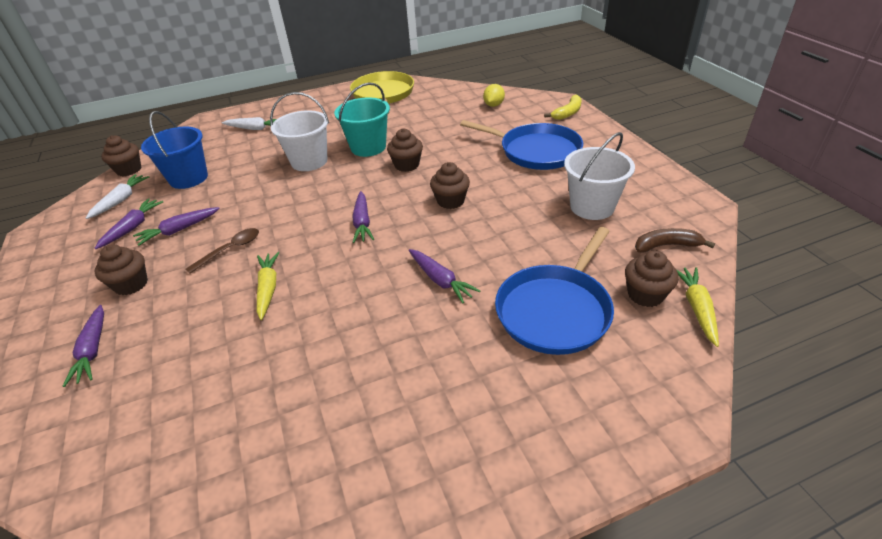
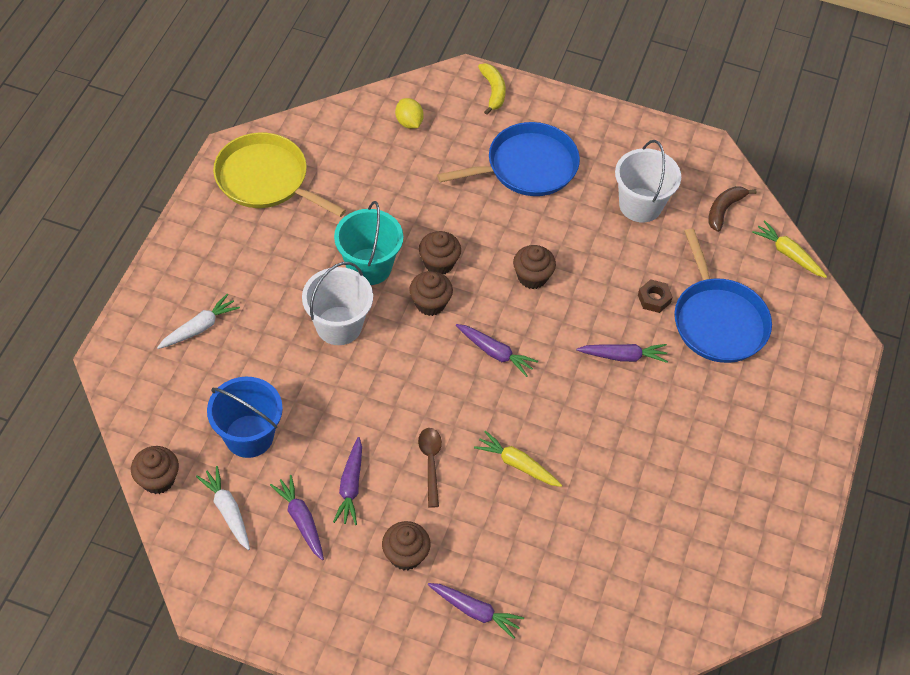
camera: 55 degrees left, 15 degrees up
(520, 263) = (654, 299): none -> brown nut
(645, 294) = (752, 265): brown cupcake -> brown cupcake (430, 303)

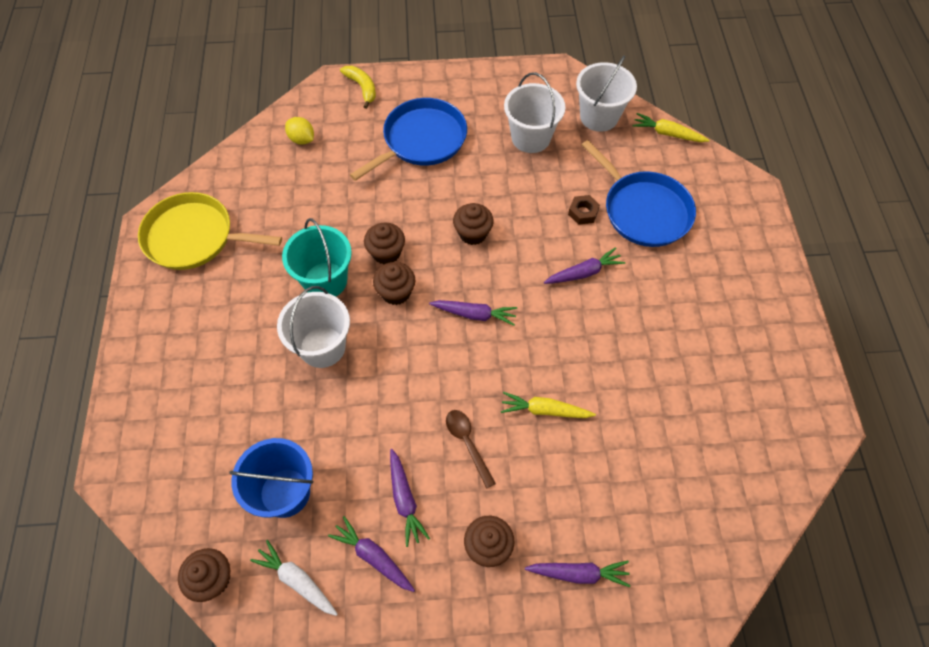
camera: 20 degrees left, 5 degrees up
(199, 328) = (190, 404): white carrot -> none
(724, 210) = (599, 117): brown banana -> white bucket

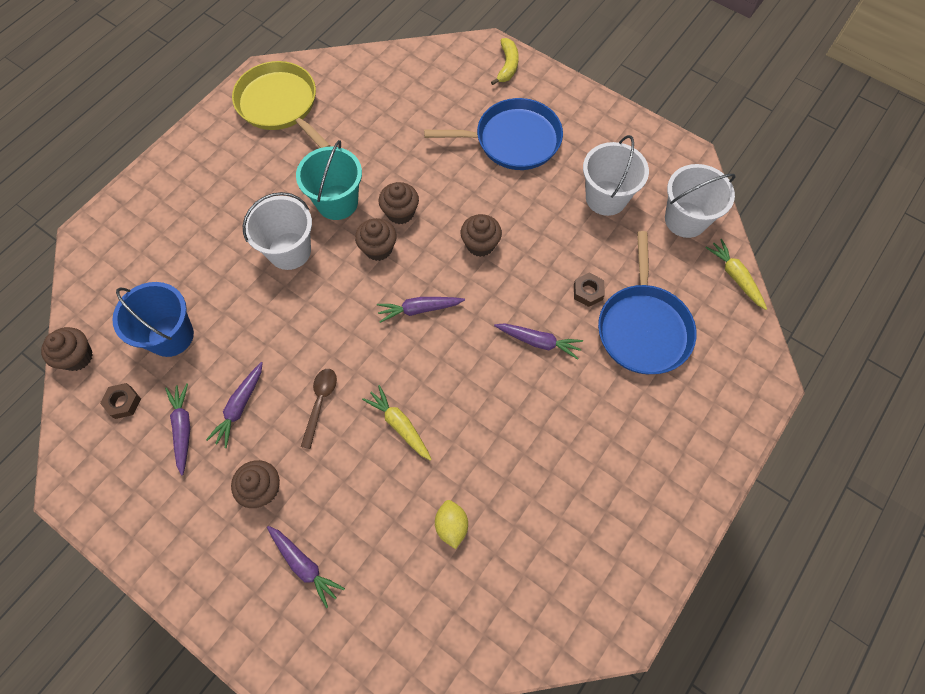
camera: 40 degrees right, 5 degrees up
(297, 580) = (123, 402): white carrot -> brown nut
(302, 139) = (422, 79): yellow lemon -> yellow lemon (451, 526)
(474, 314) = (419, 309): purple carrot -> purple carrot turned 120 degrees clockwise

